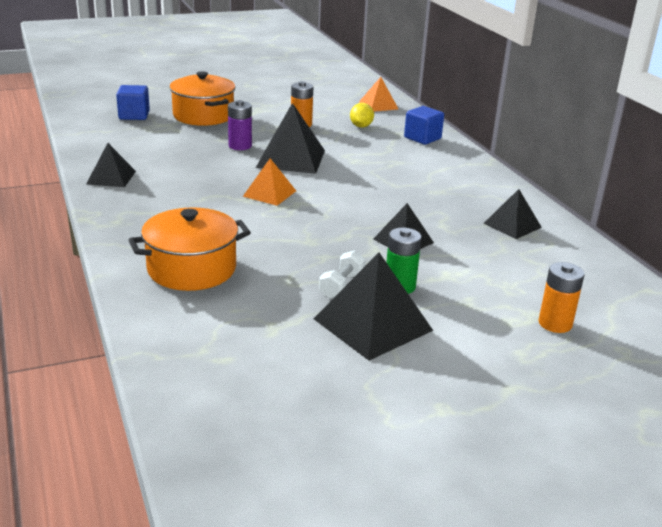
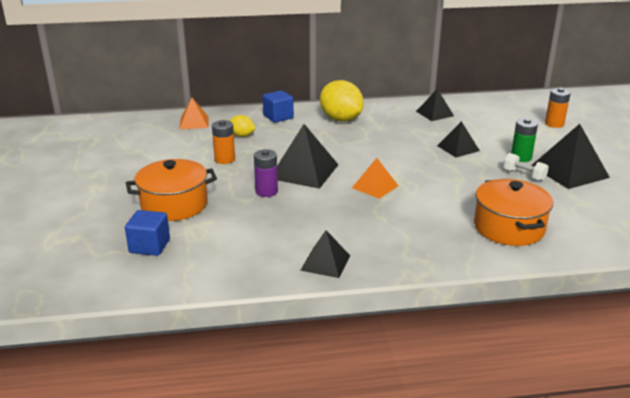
camera: 75 degrees left, 0 degrees up
(442, 169) = (341, 119): none -> yellow lemon

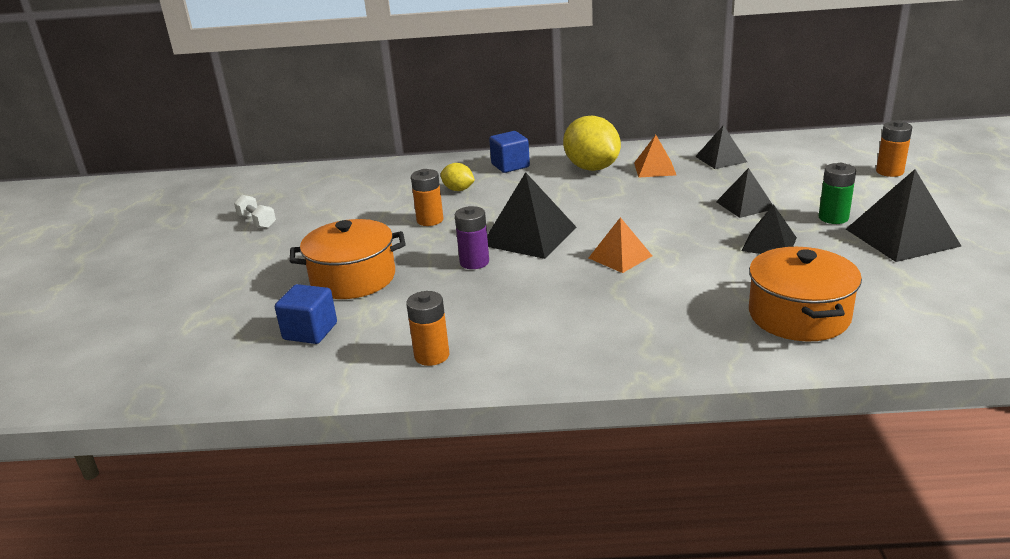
camera: 10 degrees right, 0 degrees up
(194, 122) = (402, 174): orange pyramid -> orange pyramid (654, 169)
(249, 262) = (432, 355): none -> orange battery
(325, 263) = (532, 358): black pyramid -> black pyramid (769, 244)
(524, 175) = (833, 242): white dumbbell -> white dumbbell (257, 221)

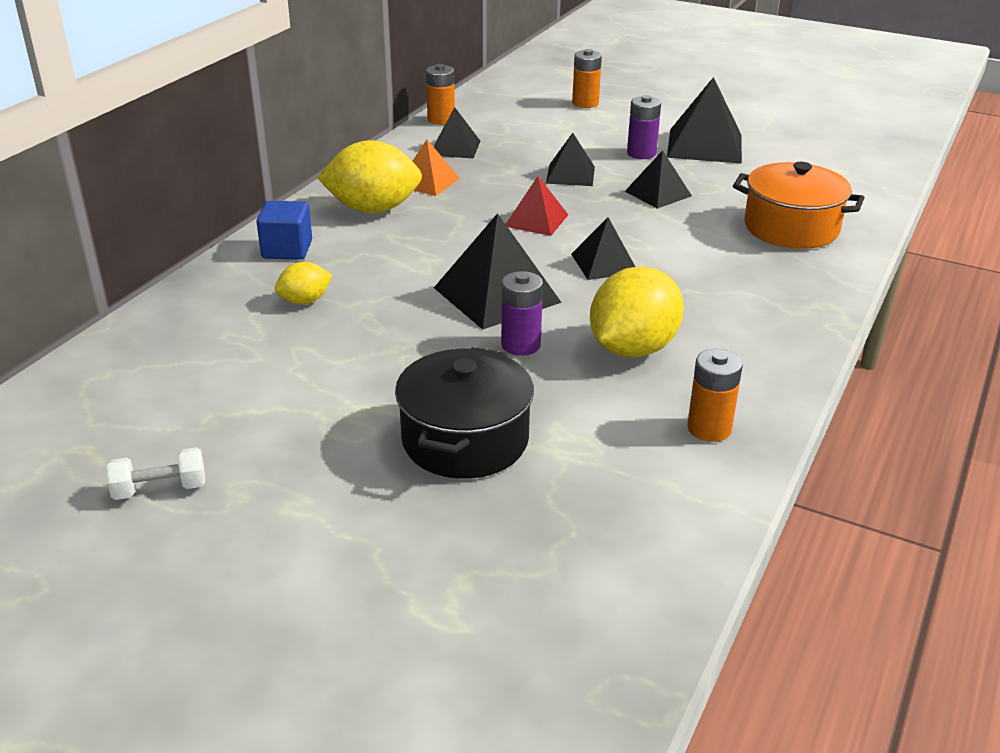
camera: 65 degrees left, 5 degrees up
(310, 331) = (575, 505): blue cube -> none
(353, 278) = (465, 440): orange pot -> black pot
(430, 220) = (368, 343): orange battery -> orange battery (441, 119)
(509, 300) = (632, 349): none -> yellow lemon
(620, 257) = (604, 263): orange pyramid -> black pyramid
(652, 216) = (536, 220): none -> red pyramid
(833, 218) = (641, 153): green battery -> purple battery

